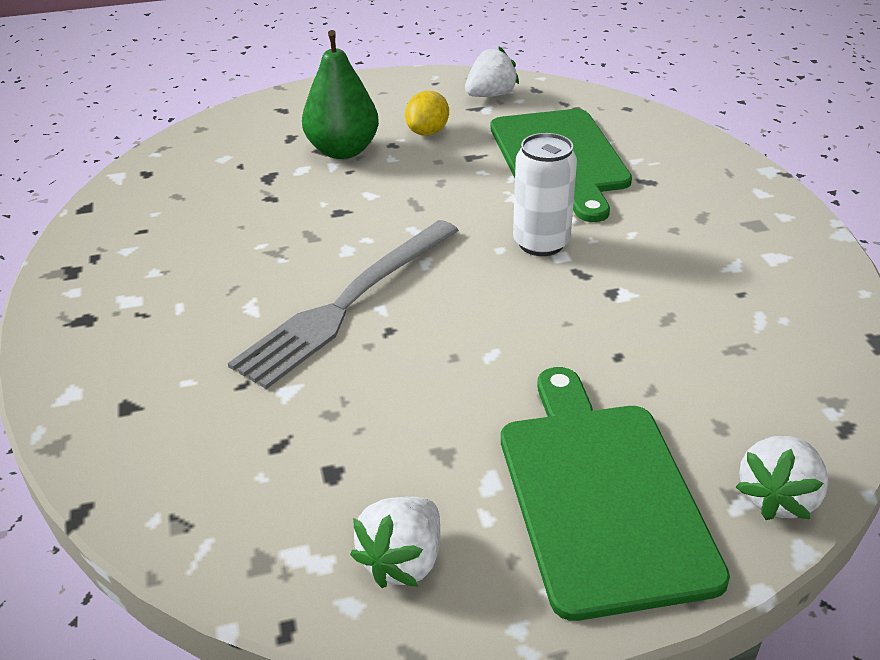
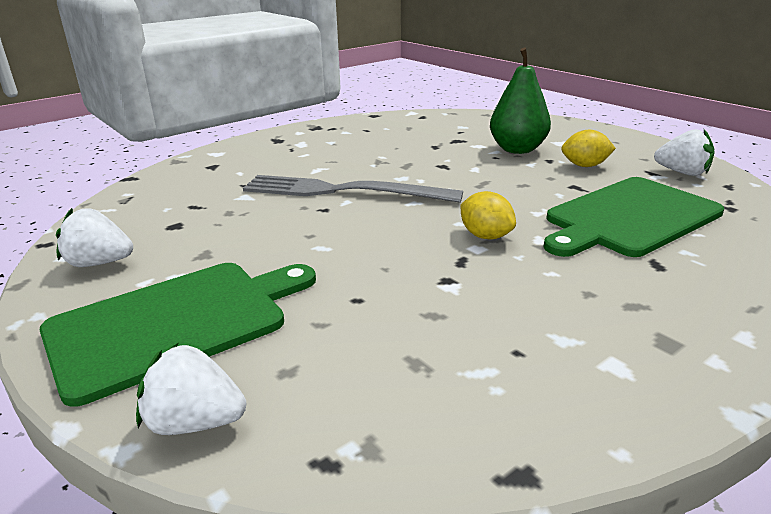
camera: 65 degrees right, 10 degrees down
(541, 243) = (485, 236): white can -> yellow lemon

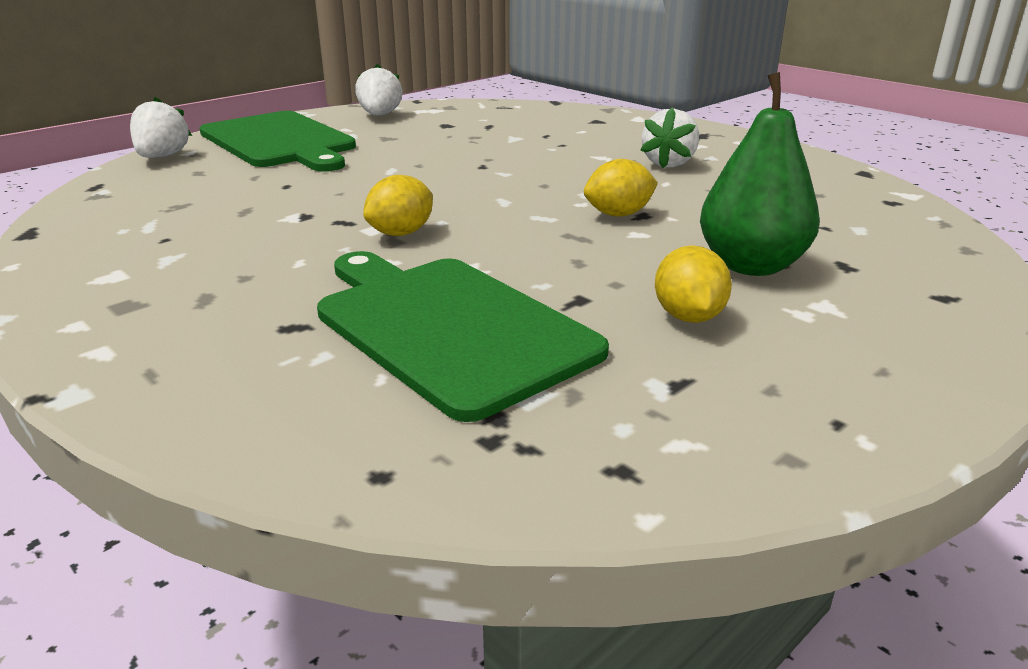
camera: 85 degrees right, 0 degrees up
(342, 191) = (534, 170): grey fork -> none
(443, 171) = (618, 214): none -> yellow lemon
(682, 173) = (690, 421): white strawberry -> white strawberry (669, 163)

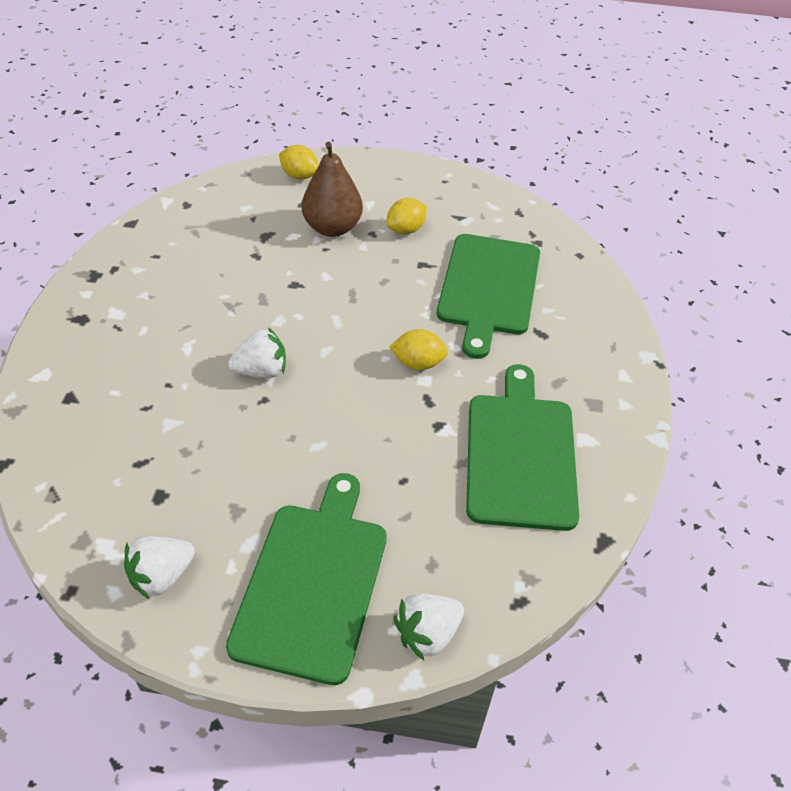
camera: 130 degrees left, 20 degrees up
(186, 236) = (520, 454): none -> green cutting board
(618, 214) = (304, 293): yellow lemon -> yellow lemon (299, 176)
(669, 163) = (178, 308): white strawberry -> white strawberry (261, 371)
(751, 266) = (332, 228): green pear -> brown pear

